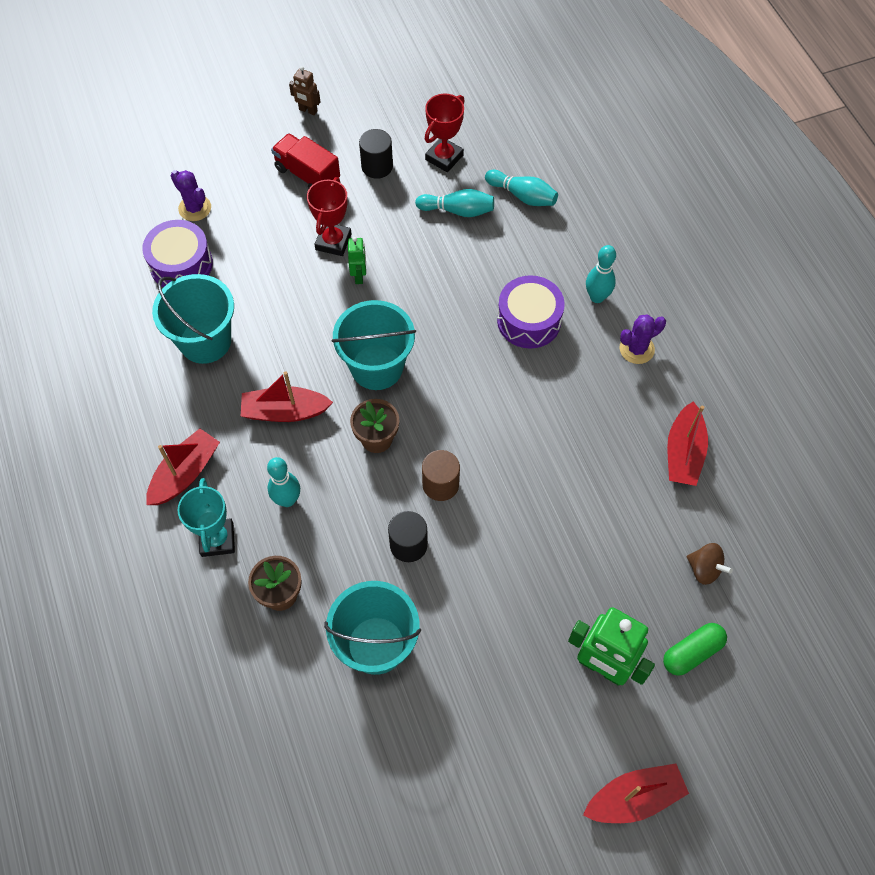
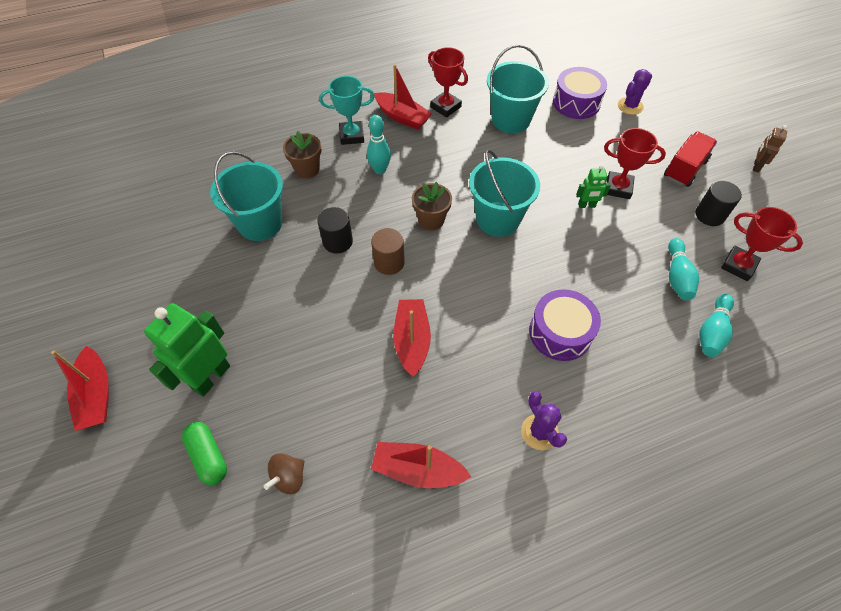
camera: 90 degrees right, 5 degrees down
(171, 418) = (445, 107): none -> red trophy
(285, 411) = (453, 165): red boat -> red boat (412, 341)
(597, 297) = (599, 396): turquoise bowling pin -> none

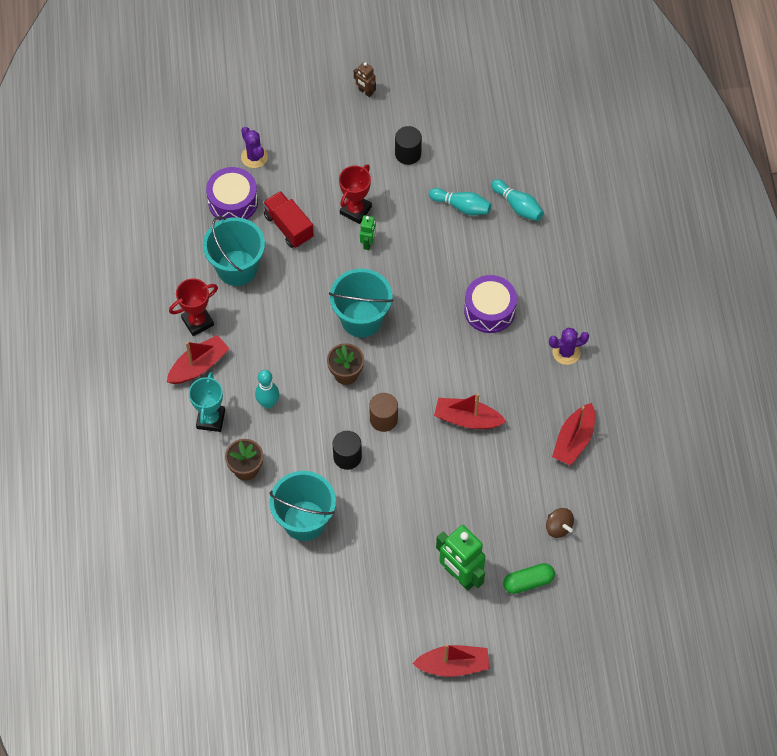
camera: 75 degrees left, 5 degrees up
(684, 169) = (350, 148): red truck -> red truck (288, 227)
(738, 265) = (464, 158): red trophy -> none

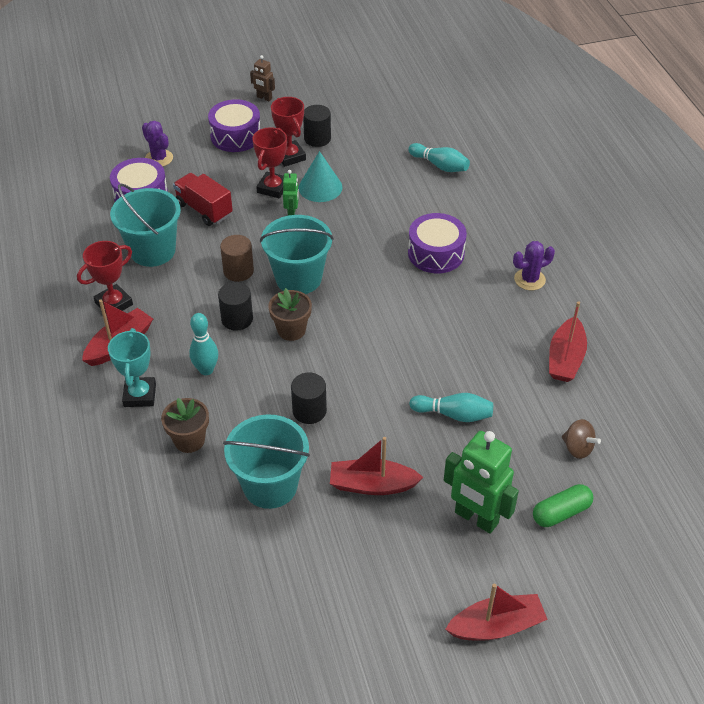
camera: 10 degrees left, 15 degrees down
(301, 355) = (237, 319): none -> black cylinder
(330, 139) = (236, 136): none -> purple drum
(378, 173) = (290, 156): none -> red trophy
(383, 419) = (344, 367): brown cylinder -> brown cylinder (238, 271)
(399, 216) = (320, 187): none -> turquoise cone
(462, 206) = (383, 172): turquoise bowling pin -> turquoise bowling pin (454, 414)
(467, 419) = (439, 355): red boat -> red boat (372, 485)

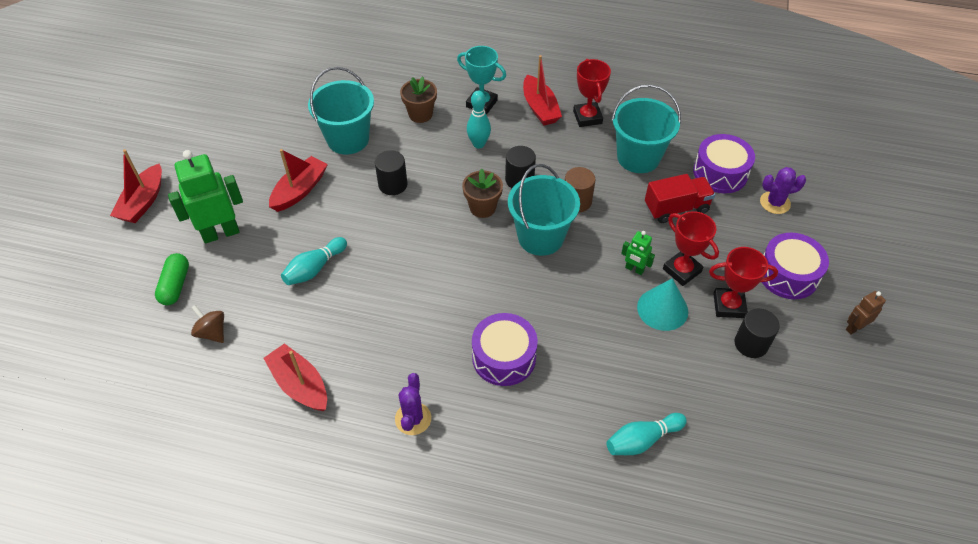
camera: 120 degrees right, 5 degrees up
(577, 448) = (212, 332): brown spinning top -> brown spinning top turned 60 degrees clockwise

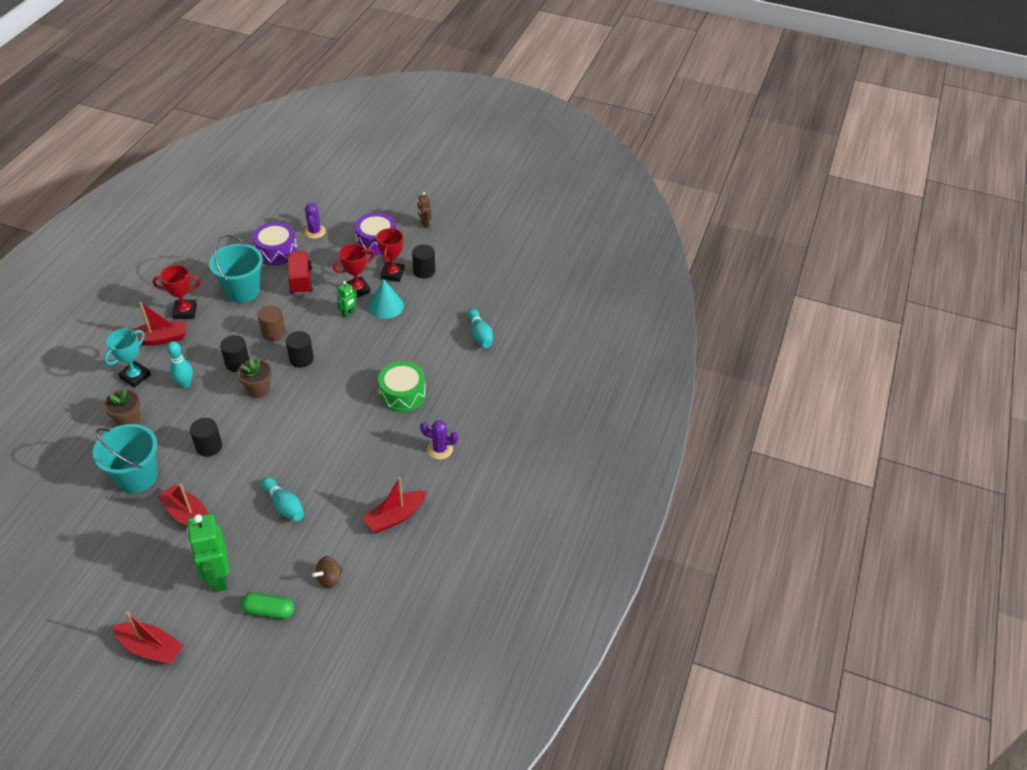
camera: 85 degrees left, 5 degrees down
(504, 357) = (402, 394): purple drum -> green drum
(540, 237) = (301, 359): turquoise bucket -> black cylinder

